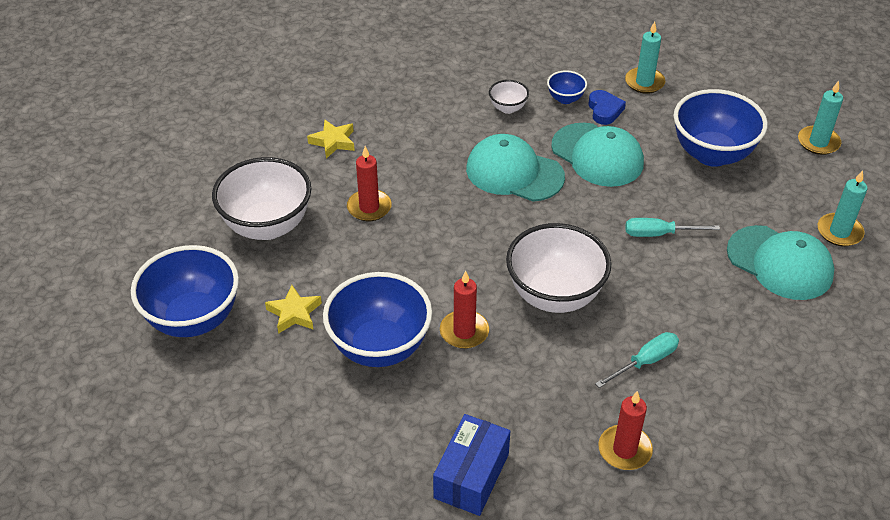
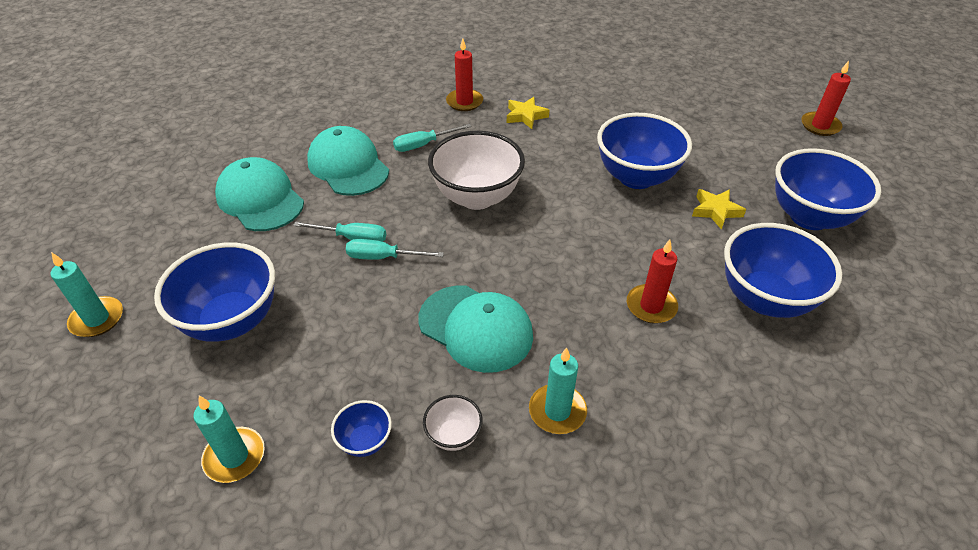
camera: 170 degrees left, 0 degrees up
(267, 226) = (764, 299): white bowl -> blue bowl
(333, 142) = (705, 410): yellow star -> yellow star (525, 116)
(464, 332) = (563, 180): red candle -> red candle (820, 126)
(471, 476) = (572, 101): blue box -> none
(597, 155) = (367, 338): turquoise cap -> turquoise cap (348, 166)
(604, 110) = (321, 410): blue heart -> none
(619, 219) = (383, 257): none -> turquoise screwdriver
(839, 232) = (180, 218): turquoise candle -> turquoise candle (557, 411)

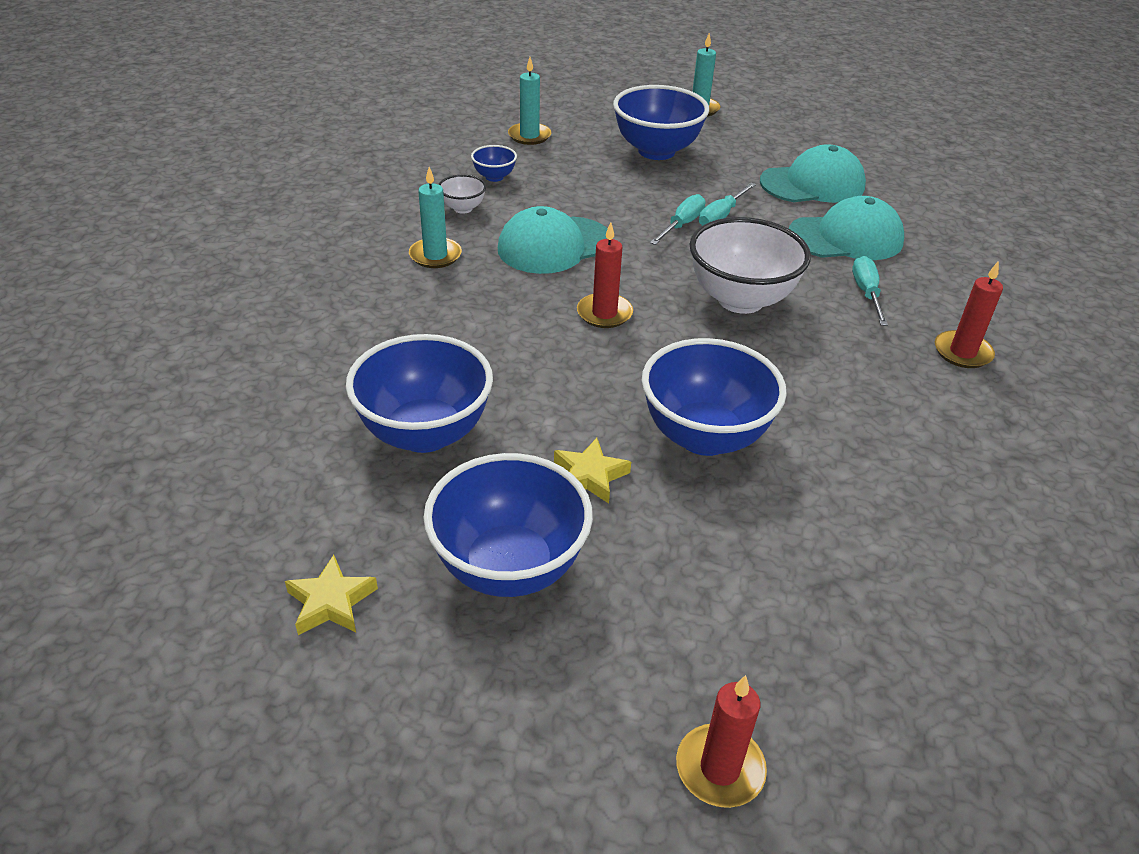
camera: 115 degrees right, 5 degrees down
(525, 116) = (904, 394): yellow star -> yellow star (331, 602)
(651, 306) = (490, 349): red candle -> red candle (604, 313)

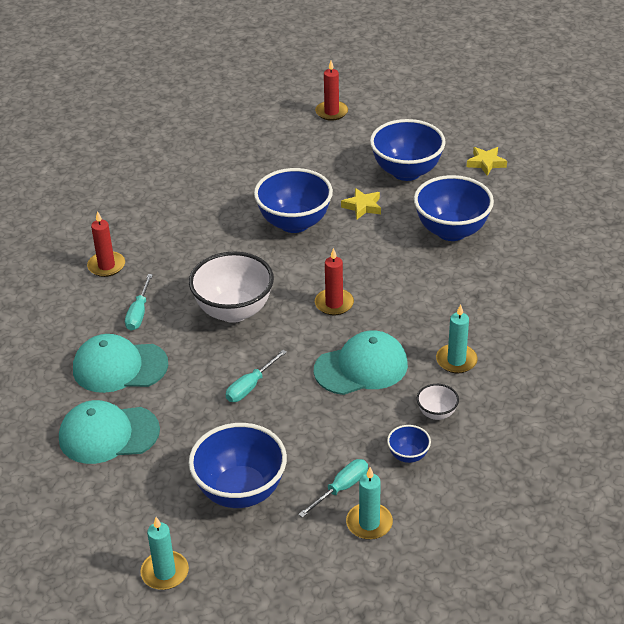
camera: 170 degrees left, 0 degrees up
(721, 216) = (212, 396): turquoise screwdriver -> turquoise screwdriver (341, 488)

